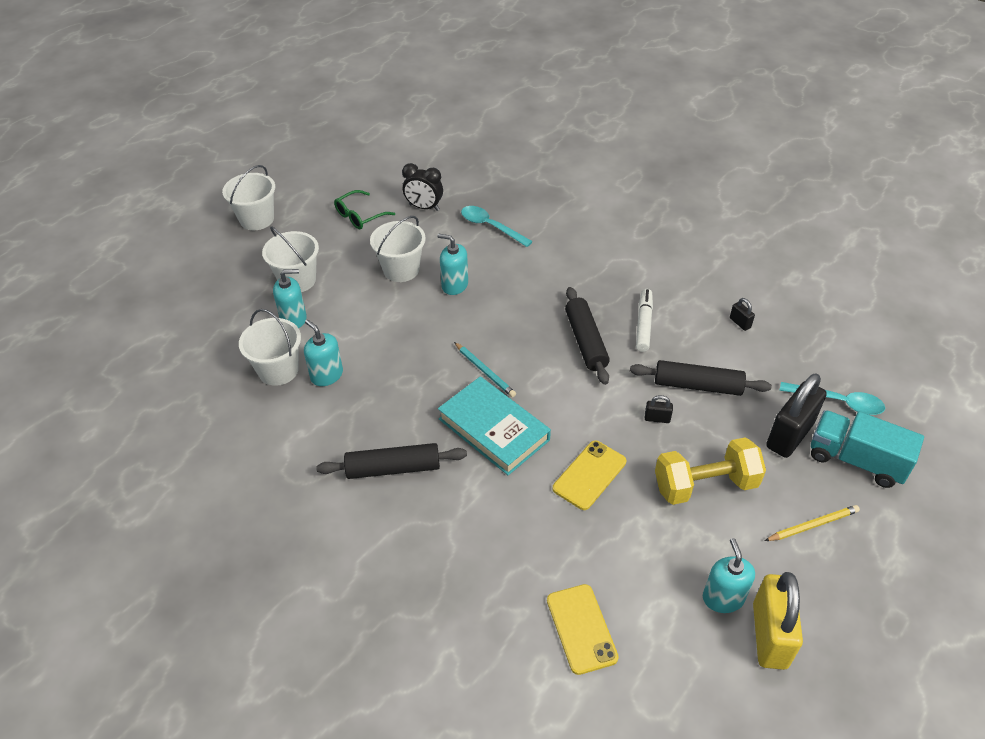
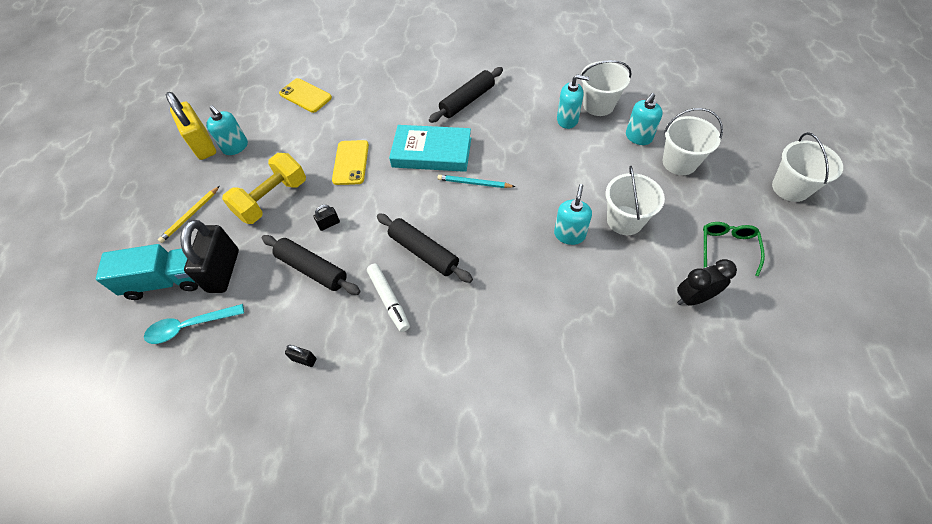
camera: 145 degrees right, 10 degrees up
(454, 285) = (569, 234): turquoise soap dispenser -> turquoise soap dispenser turned 60 degrees counterclockwise
(490, 226) = (612, 318): turquoise spoon -> none
(697, 385) = (312, 269): black rolling pin -> black rolling pin turned 60 degrees clockwise

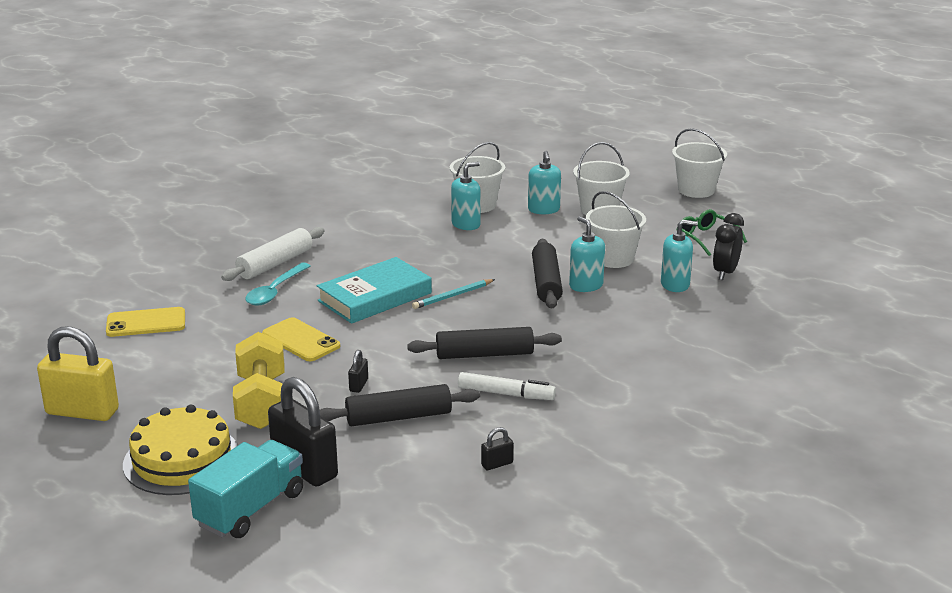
camera: 50 degrees left, 30 degrees down
(189, 326) = (342, 516): turquoise spoon -> turquoise spoon (275, 291)
(191, 215) = (182, 460): yellow pencil -> yellow cake
(235, 147) = (133, 393): turquoise soap dispenser -> turquoise soap dispenser (675, 284)
(418, 87) = (275, 263): none -> white rolling pin
(467, 101) = (346, 251): black rolling pin -> black rolling pin (546, 283)

